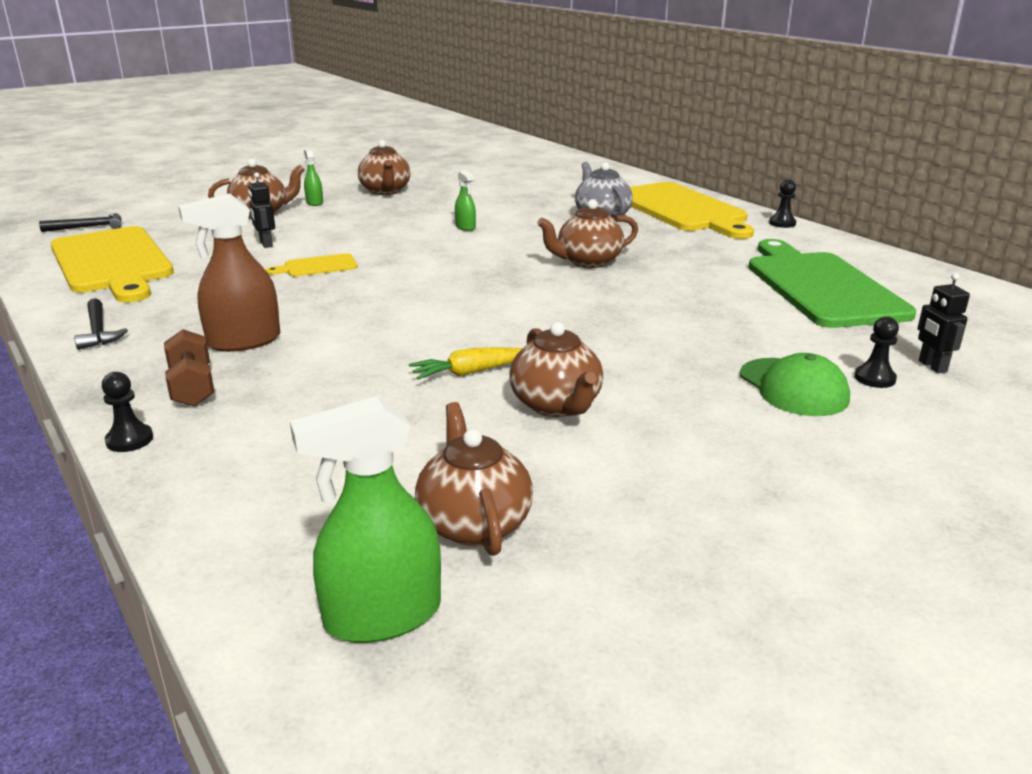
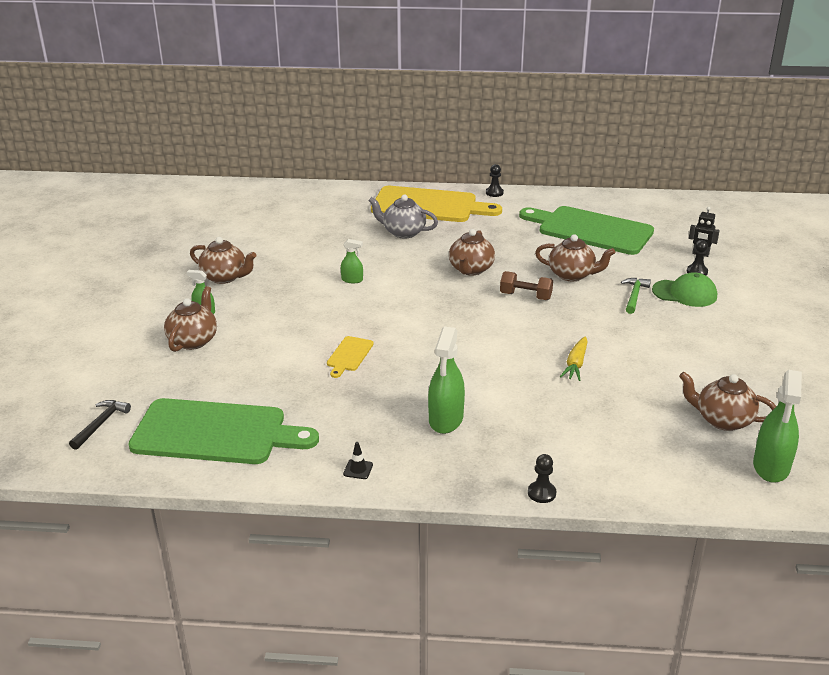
camera: 50 degrees left, 5 degrees up
(98, 331) = (358, 469): black hammer -> black traffic cone
(112, 263) = (216, 433): yellow cutting board -> green cutting board
(192, 387) = (493, 455): brown dumbbell -> brown dumbbell (525, 296)
(244, 341) = (446, 419): brown spray bottle -> green spray bottle
(266, 244) = (272, 360): black robot -> none
(556, 405) = (638, 356): brown teapot -> brown teapot (572, 275)
(713, 357) = (634, 296): none -> green hammer

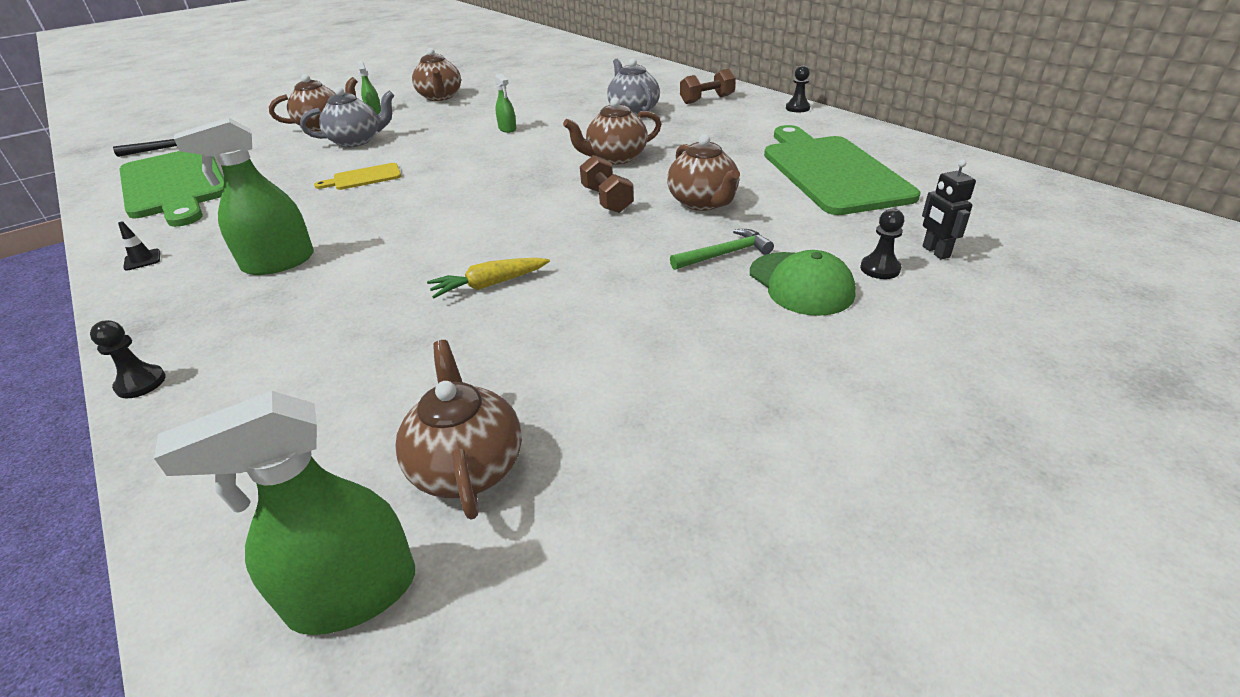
camera: 50 degrees right, 5 degrees up
(263, 337) = (356, 141): none -> grey teapot
(429, 206) = (707, 100): yellow cutting board -> brown dumbbell

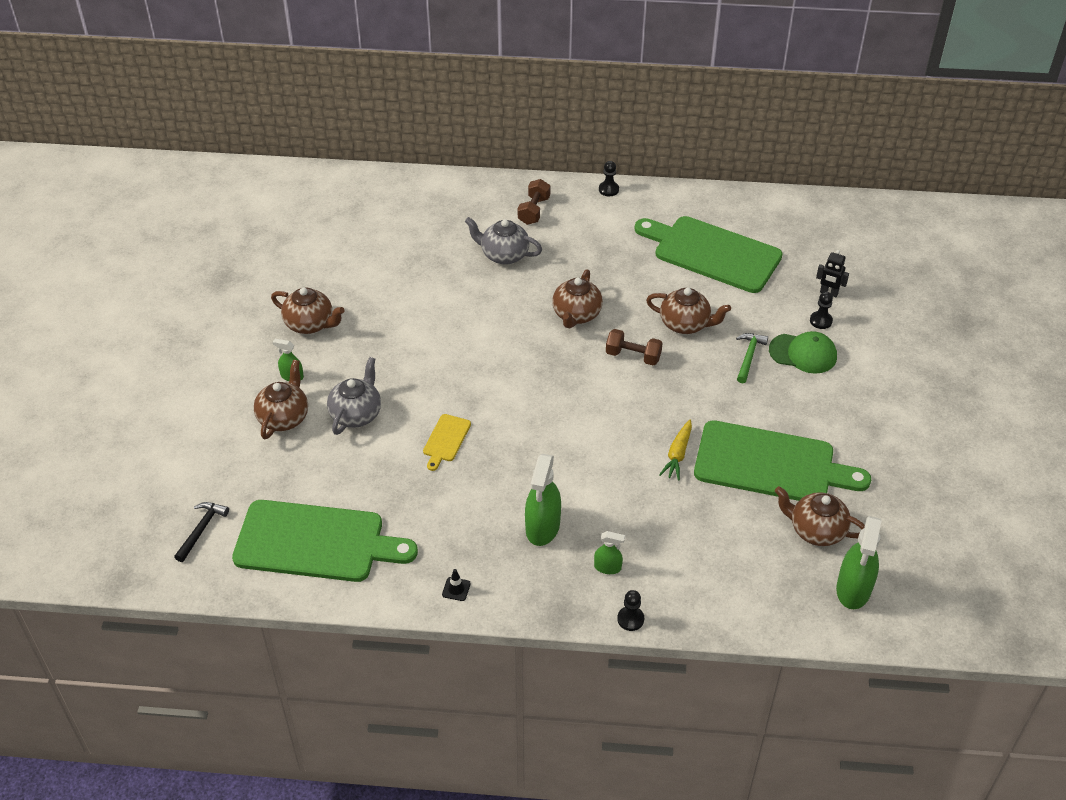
camera: 50 degrees left, 10 degrees up
(507, 129) = (448, 329): green spray bottle -> green spray bottle (607, 567)
(561, 356) = (771, 464): none -> green cutting board

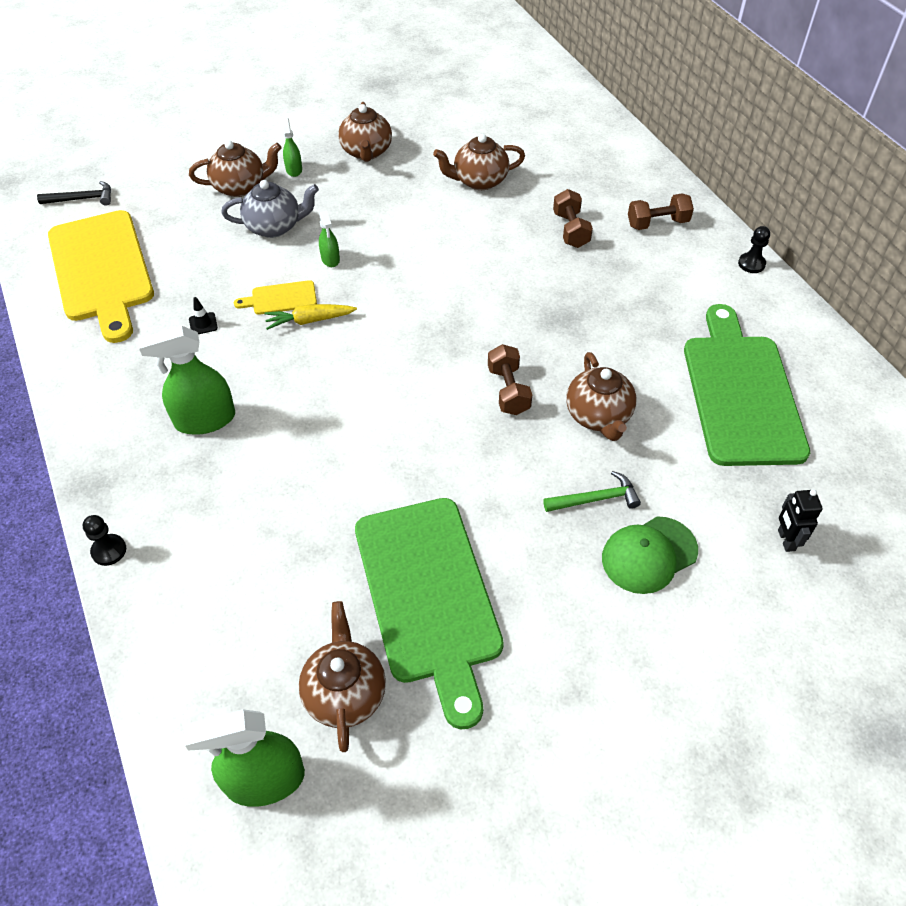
camera: 60 degrees right, 5 degrees up
(316, 542) = (102, 270): green cutting board -> yellow cutting board
(456, 589) = (88, 388): black traffic cone -> black traffic cone (203, 324)
(504, 255) = (570, 230): grey teapot -> brown dumbbell
(576, 315) = (532, 319): brown teapot -> brown teapot (479, 181)
(607, 567) = (175, 498): green spray bottle -> green spray bottle (330, 259)
(677, 454) = (383, 493): yellow carrot -> yellow carrot (310, 320)
(803, 353) = (649, 555): green cap -> green cap turned 75 degrees clockwise
(821, 321) = (726, 551): black pawn -> none

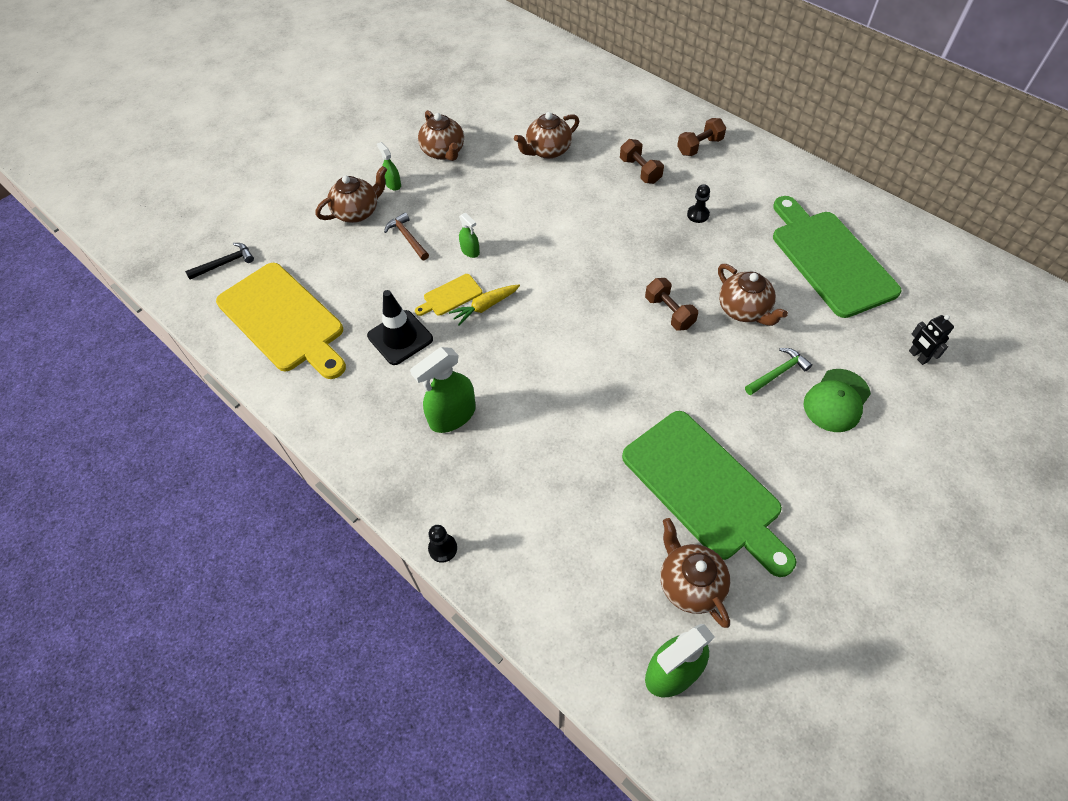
camera: 20 degrees left, 5 degrees up
(203, 324) = (400, 337): black traffic cone -> black traffic cone, size x2.29
(274, 227) = (407, 237): grey teapot -> brown hammer
(751, 264) = (782, 158): black pawn -> black pawn (698, 215)

